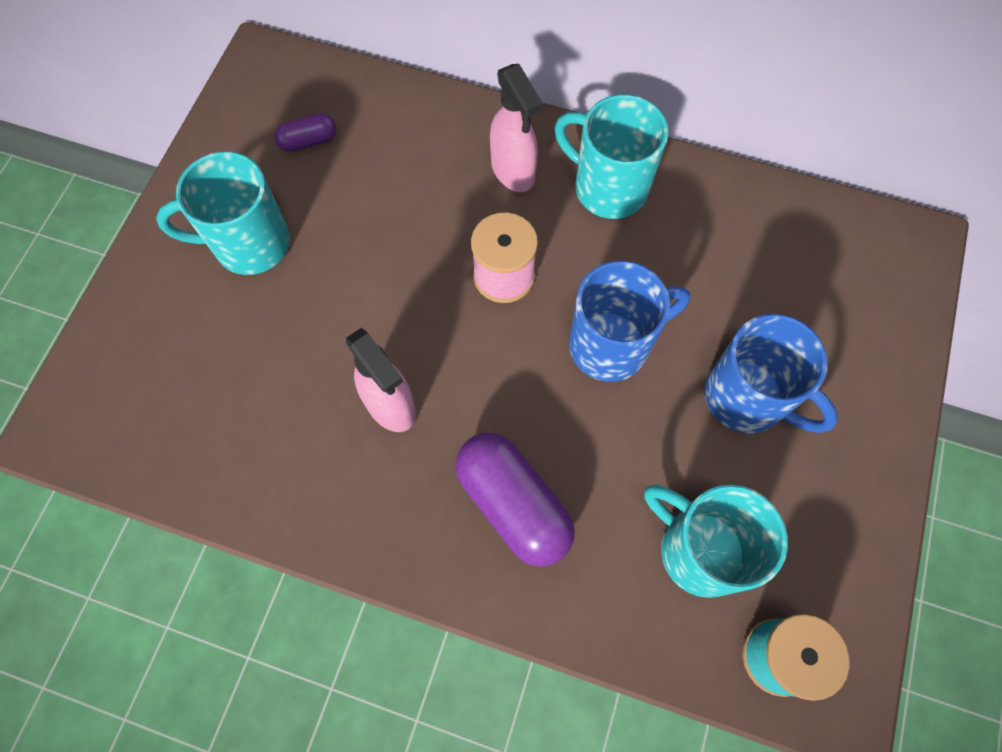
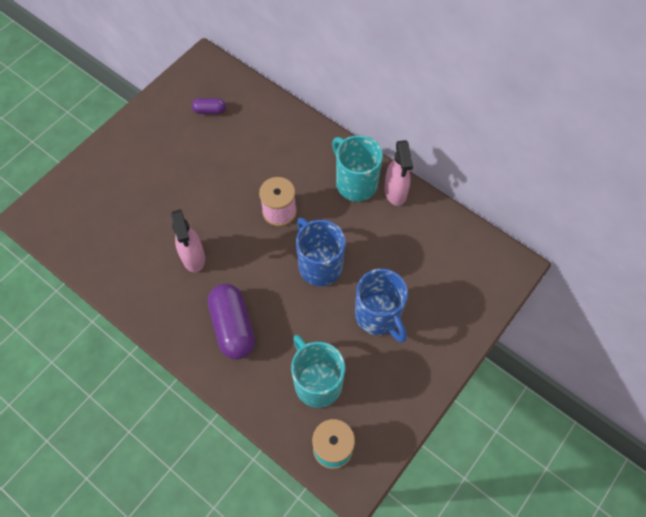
camera: 20 degrees right, 5 degrees down
(249, 244) = (158, 154): turquoise mug -> none
(513, 171) = (308, 159): pink spray bottle -> pink spray bottle (395, 192)
(611, 345) = (319, 265): blue mug -> blue mug turned 120 degrees counterclockwise

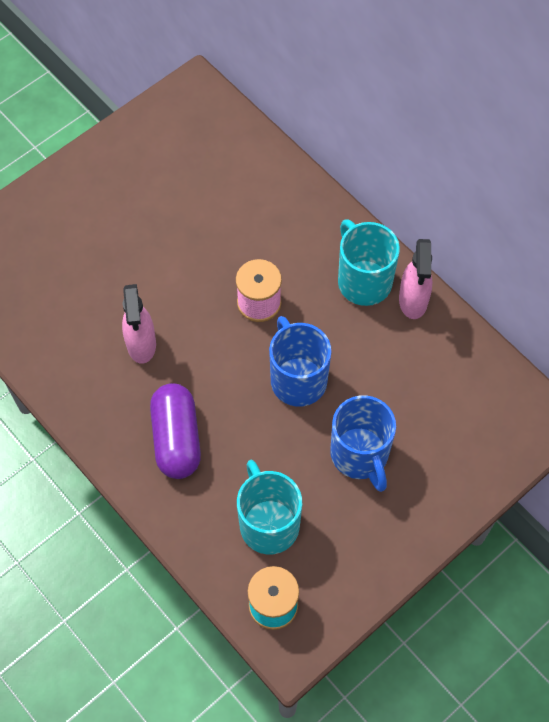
camera: 10 degrees right, 0 degrees up
(209, 110) = (192, 156): purple capsule -> none

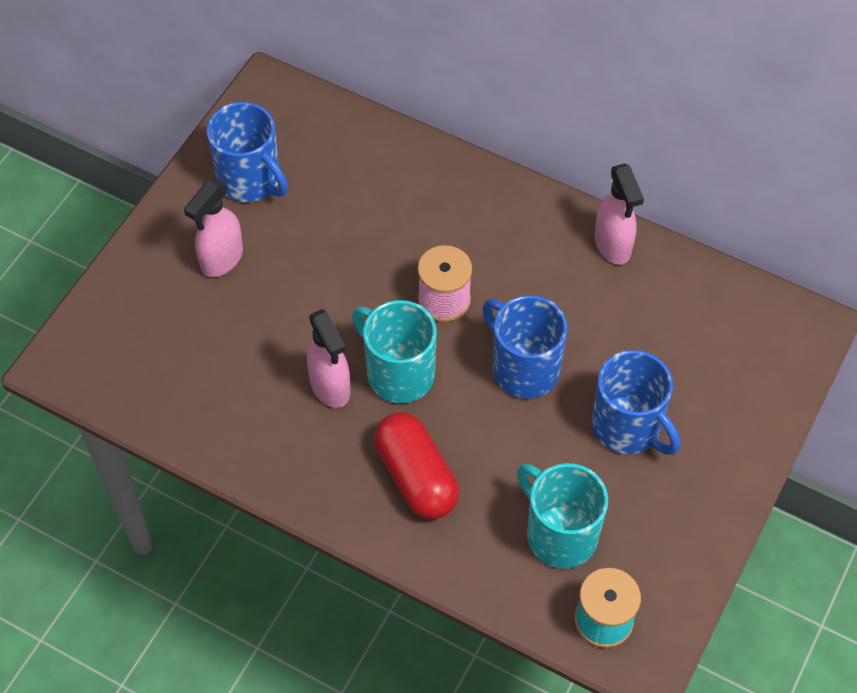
camera: 20 degrees left, 5 degrees down
(101, 215) = (221, 259): none -> pink spray bottle
(150, 158) = (250, 180): none -> blue mug
(176, 438) = (416, 477): purple capsule -> red capsule
(363, 281) = (549, 240): turquoise mug -> turquoise mug (398, 373)

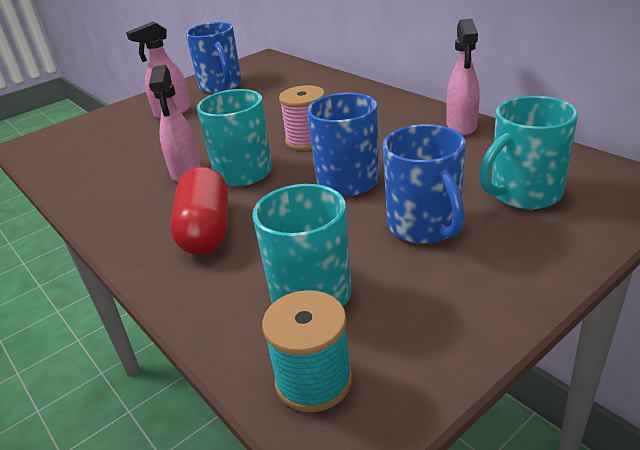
camera: 25 degrees right, 25 degrees down
(704, 360) = (523, 194): none -> turquoise mug

